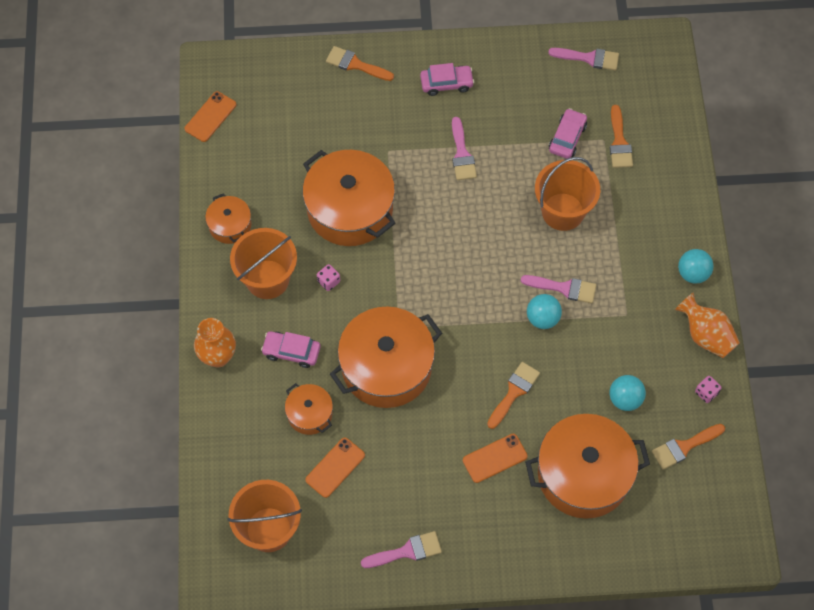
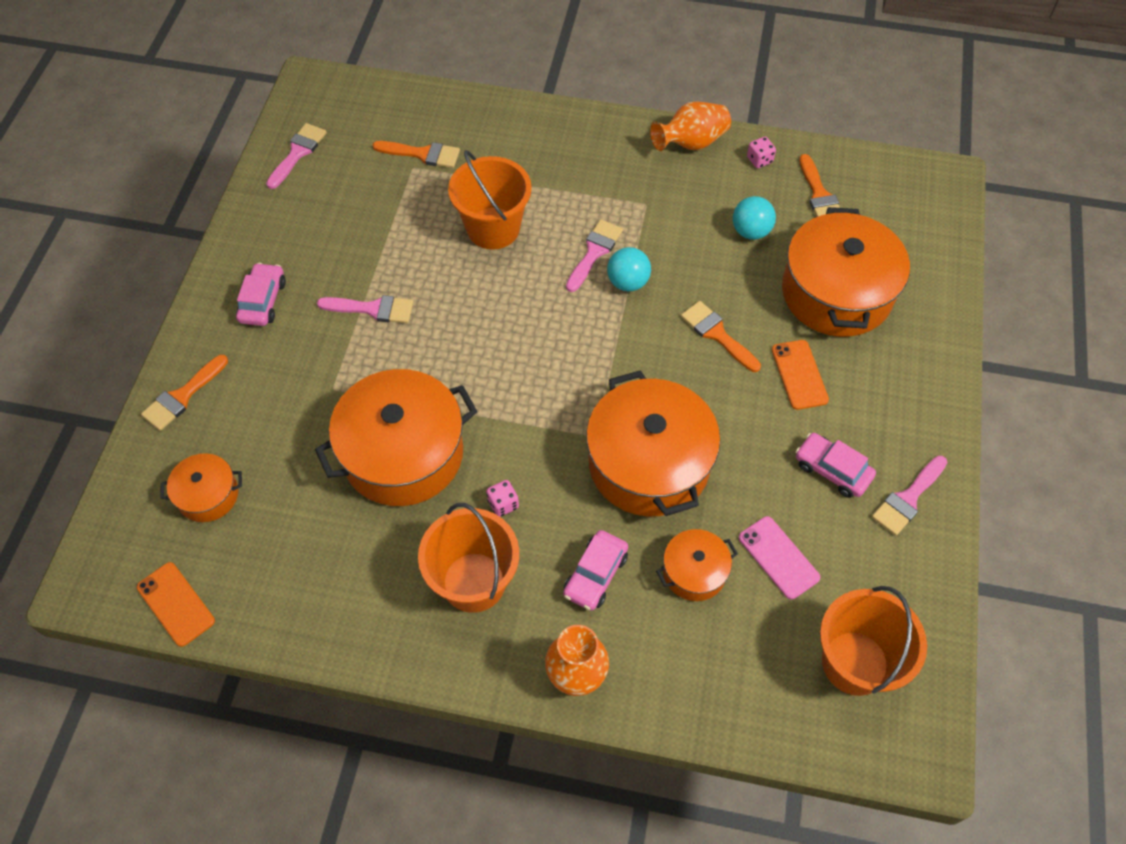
camera: 75 degrees left, 5 degrees down
(230, 225) = (369, 615): orange pot -> orange pot (208, 495)
(335, 467) = (778, 557): orange phone -> pink phone
(407, 551) = (908, 499): pink brush -> pink brush turned 135 degrees counterclockwise
(567, 138) = (396, 200): pink car -> pink car (832, 470)
(692, 273) = (613, 134): turquoise ball -> none

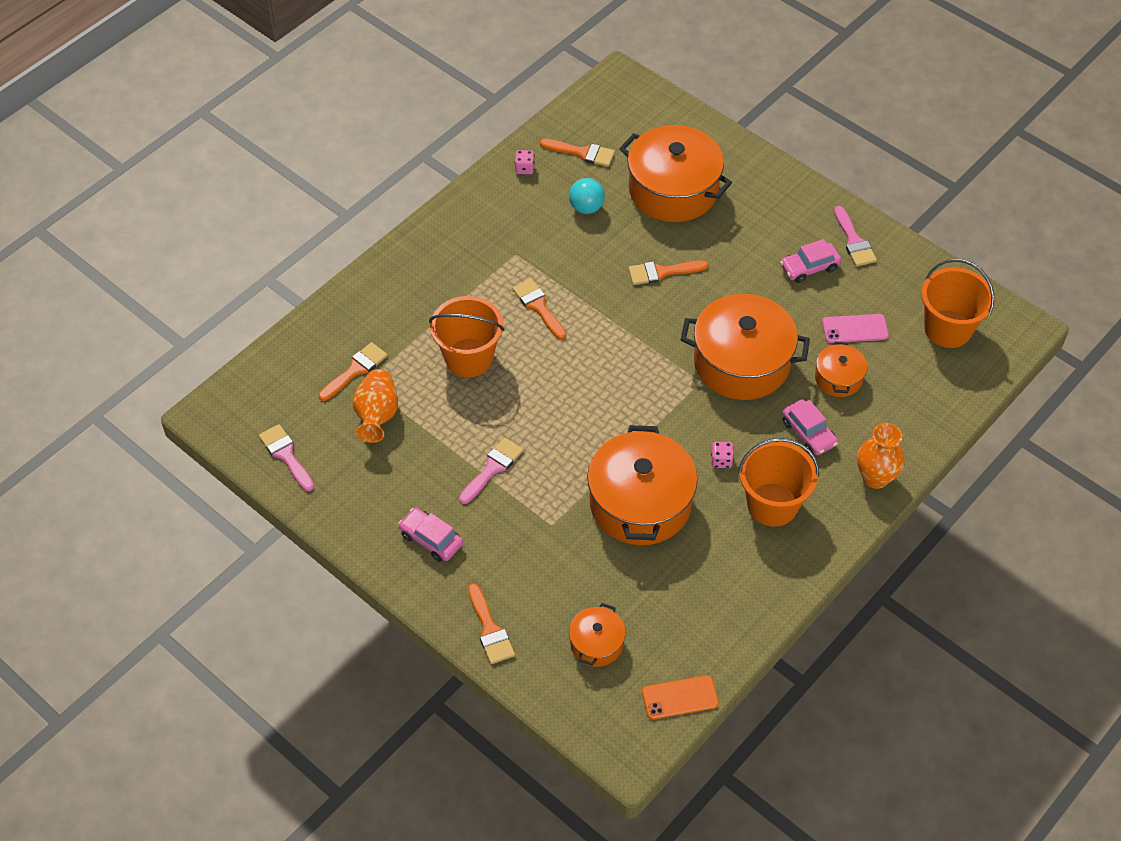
camera: 60 degrees left, 5 degrees down
(594, 252) = (538, 306): pink brush -> orange brush
(628, 282) = (580, 300): turquoise ball -> none
(691, 143) = (477, 199): orange vase -> orange vase (377, 416)
(799, 375) = (725, 245): orange phone -> none

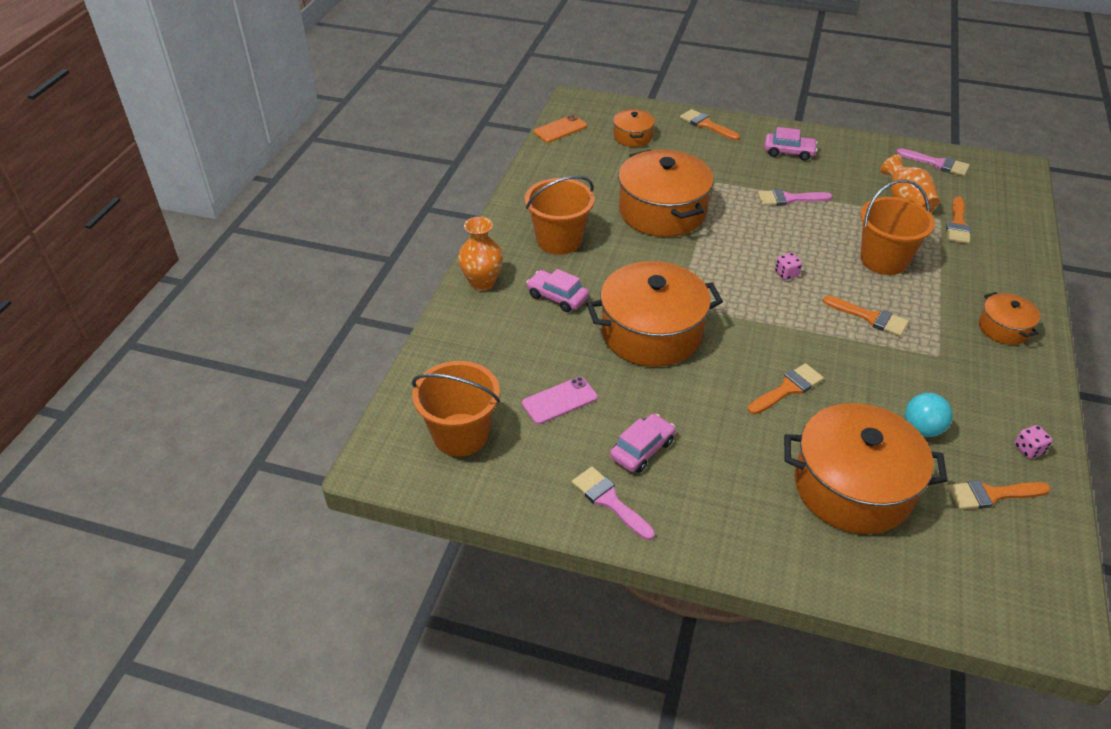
camera: 155 degrees right, 10 degrees down
(492, 468) = (788, 199): pink brush -> pink brush turned 75 degrees clockwise
(721, 460) = (619, 255): pink dice -> pink dice (786, 274)
(838, 378) = (553, 349): orange pot -> orange pot (1003, 328)

